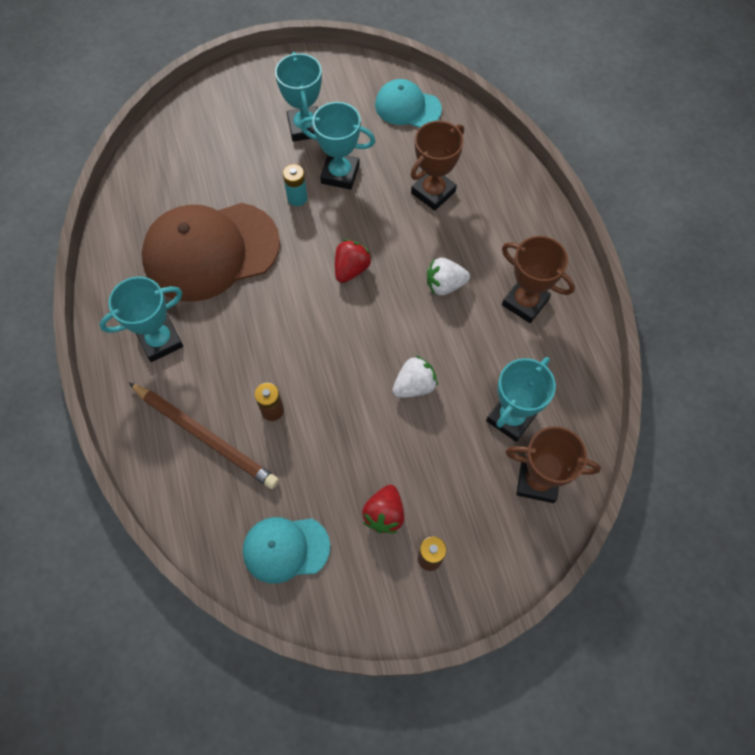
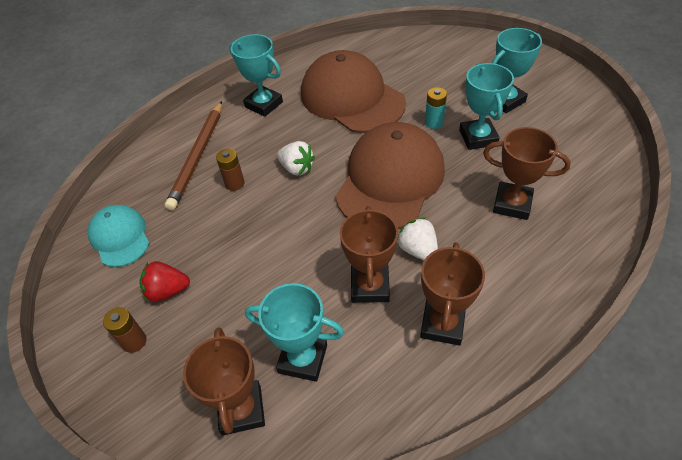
camera: 70 degrees right, 15 degrees down
(351, 269) = (390, 180): red strawberry -> brown cap
(407, 107) = (588, 152): turquoise cap -> none
(414, 385) = (300, 266): white strawberry -> white strawberry (297, 168)
(464, 338) = (370, 286): none -> brown trophy

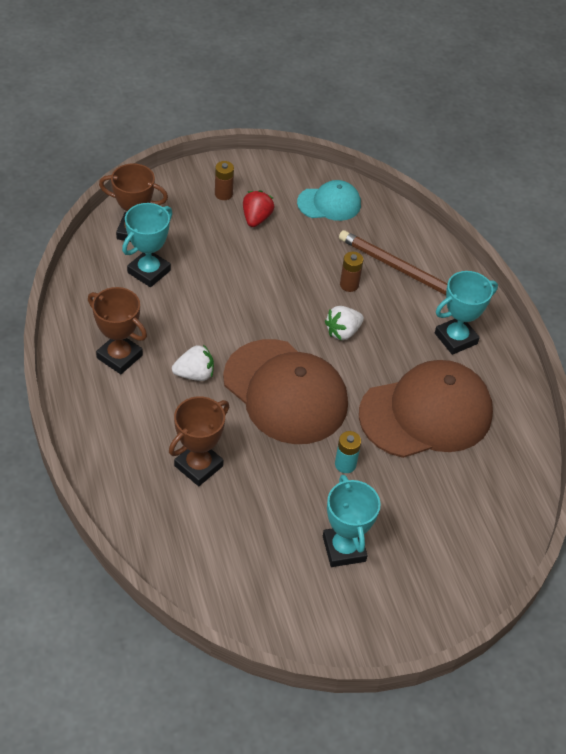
camera: 105 degrees right, 0 degrees up
(370, 286) = (181, 330): brown trophy -> none
(478, 137) = (300, 489): turquoise trophy -> none

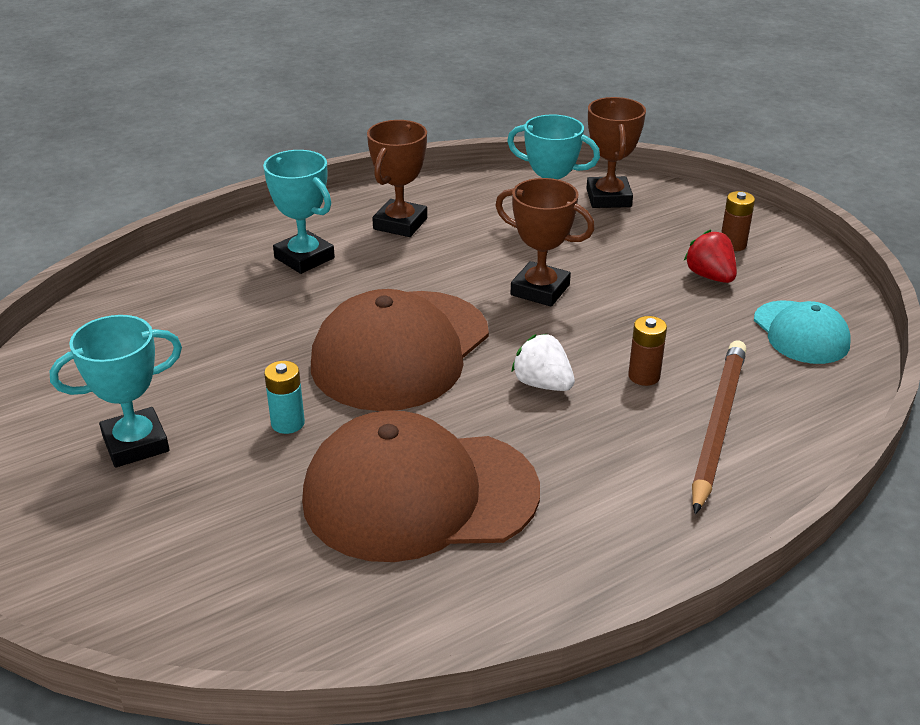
camera: 80 degrees right, 15 degrees down
(195, 374) = (397, 277): white strawberry -> none
(198, 466) = (251, 304): brown trophy -> brown trophy (540, 290)
(256, 218) = (710, 276): red strawberry -> red strawberry turned 120 degrees counterclockwise
(426, 413) = (419, 494): brown cap -> brown cap turned 120 degrees clockwise
(455, 338) = (604, 509): turquoise trophy -> turquoise trophy (304, 258)

